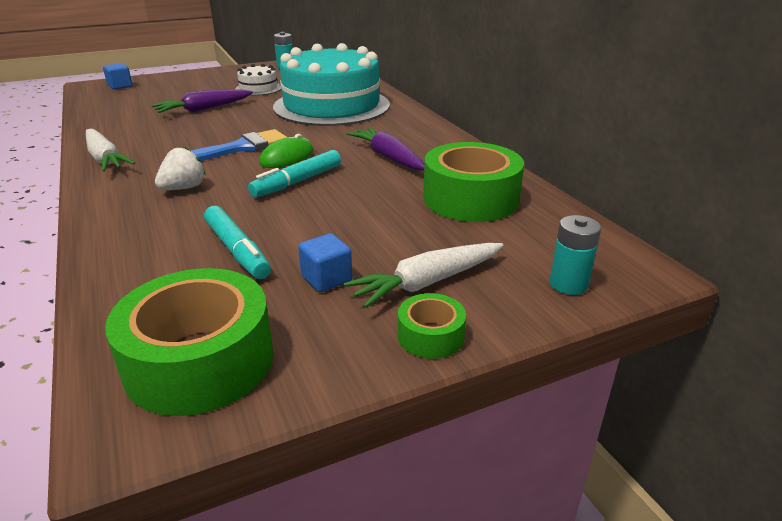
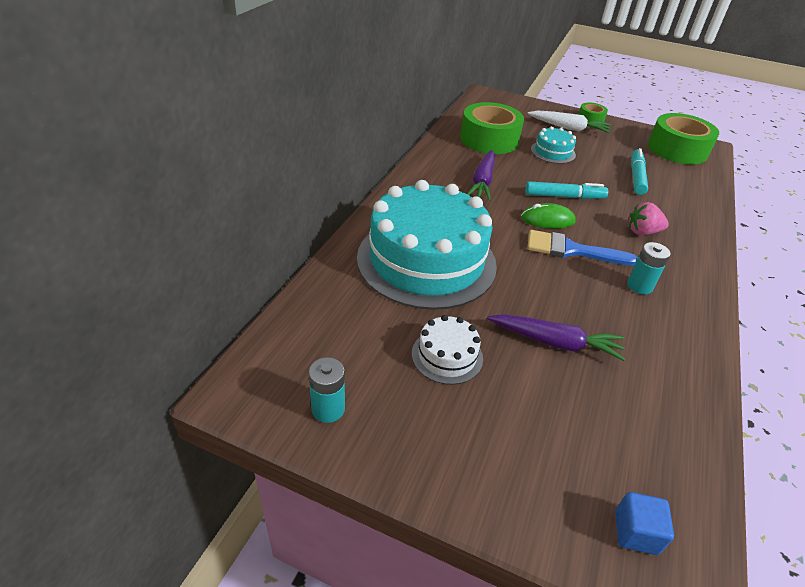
camera: 135 degrees left, 10 degrees up
(105, 159) = (695, 304): white carrot -> none
(183, 188) = (642, 232): white strawberry -> pink strawberry
(326, 279) = (606, 147): blue cube -> none
(382, 225) = (553, 152): none -> turquoise cake
(568, 284) = (519, 104): turquoise battery -> turquoise battery (639, 286)

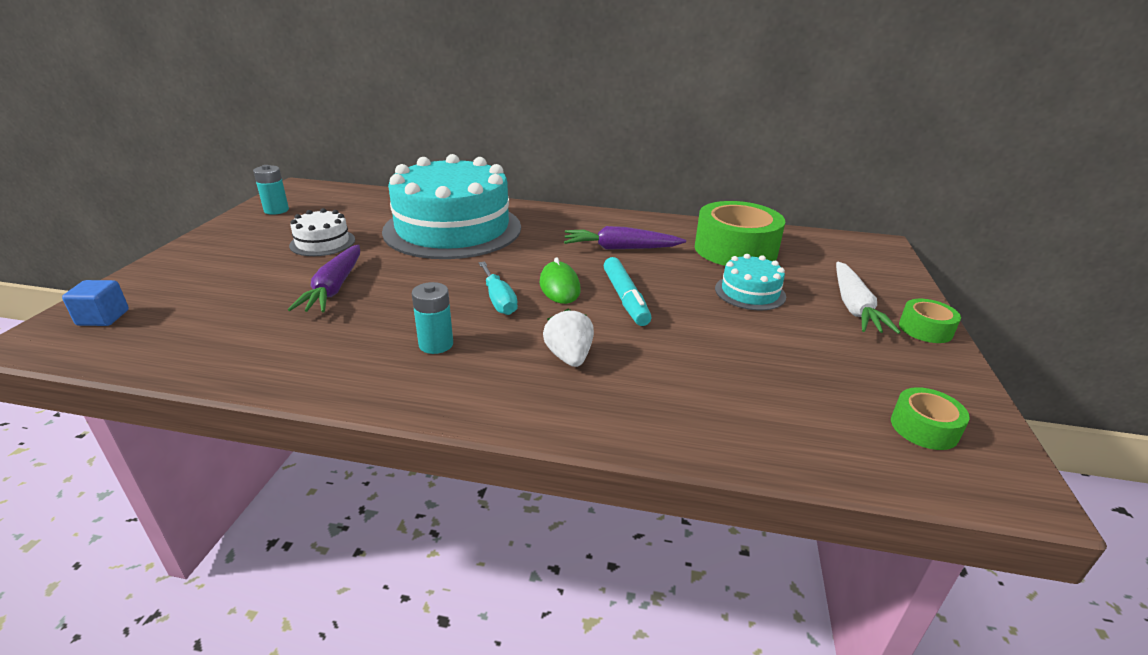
camera: 80 degrees right, 10 degrees down
(571, 250) = (499, 300): blue brush -> turquoise screwdriver
(636, 177) = (744, 364): turquoise marker -> none
(642, 232) = (569, 357): pink strawberry -> white strawberry
(677, 149) = (924, 428): green tape -> green tape, size x0.48

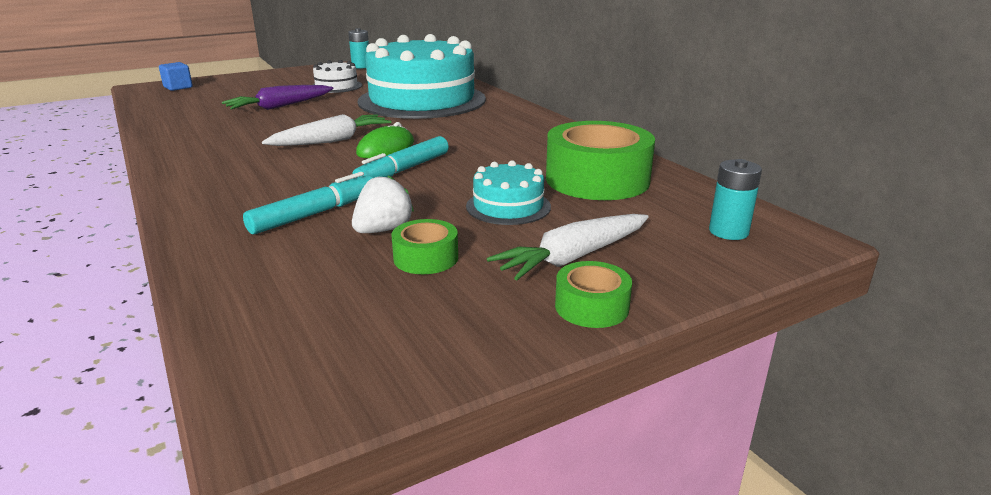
camera: 50 degrees right, 5 degrees down
(436, 344) = (242, 146): turquoise battery -> turquoise battery (728, 232)
(499, 300) = (331, 141): turquoise screwdriver -> white carrot
(569, 357) = (276, 180): white strawberry -> white strawberry (383, 230)
(620, 248) = (498, 145): purple carrot -> none
(678, 365) = (314, 214): none -> turquoise marker
(924, 428) = (338, 343): green tape -> green tape (426, 258)

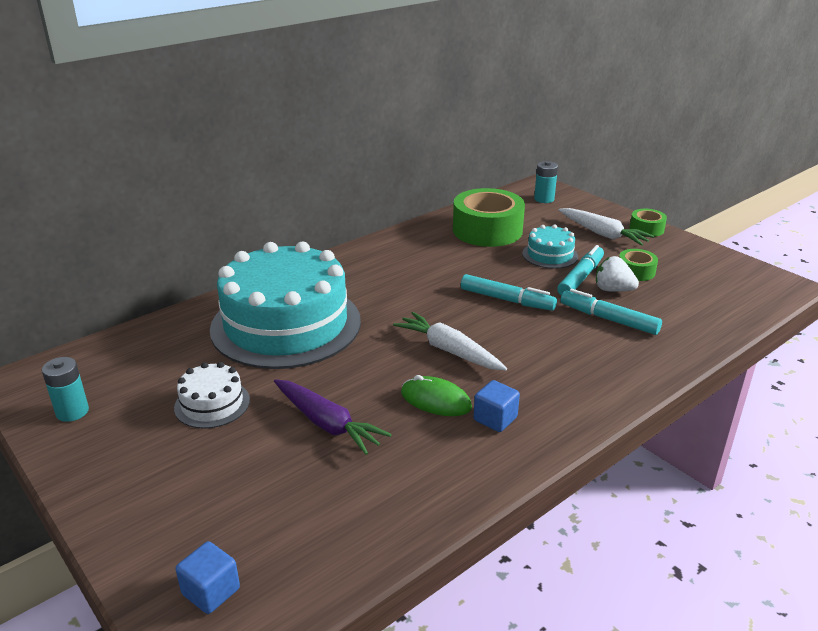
camera: 100 degrees left, 5 degrees up
(217, 146) = (495, 419): none -> blue cube
(386, 148) = (458, 317): green mouse -> green mouse (435, 400)
(431, 215) = (580, 278): none -> turquoise marker

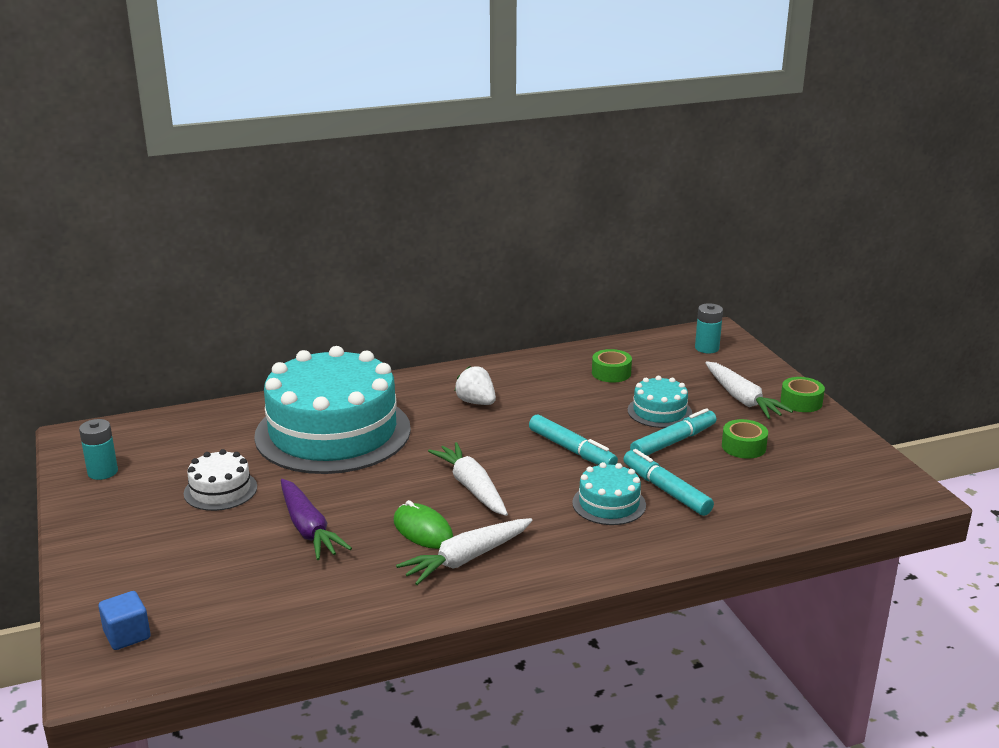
camera: 20 degrees right, 5 degrees down
(487, 230) = (611, 373): green tape -> green tape, size x0.48
(495, 419) = (467, 559): blue cube -> white carrot
(574, 340) = (609, 504): none -> turquoise cake
(613, 290) = (698, 461): white strawberry -> white strawberry (476, 402)

